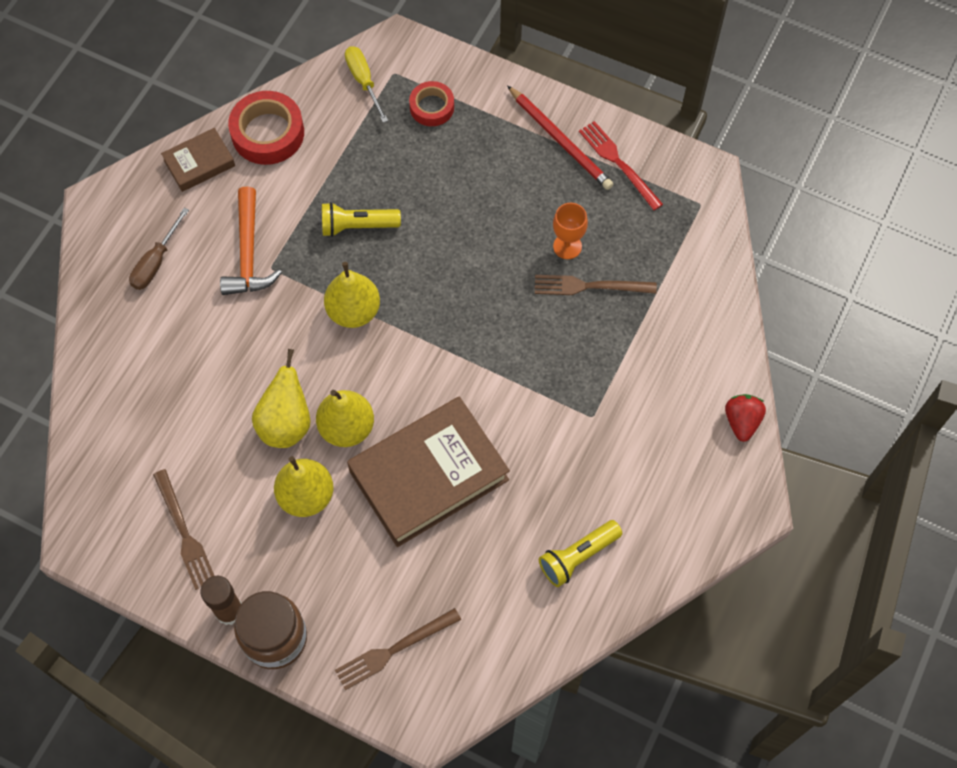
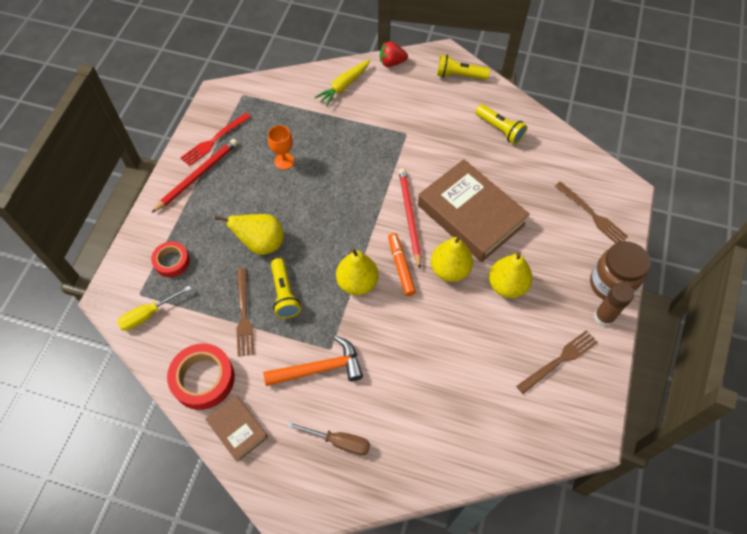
camera: 100 degrees left, 5 degrees down
(286, 423) = (456, 310): yellow pear -> yellow pear (261, 244)
(365, 367) = (401, 267): none -> orange marker
(442, 393) = (409, 216): none -> red pencil
(590, 286) = (313, 145): brown fork -> brown fork (244, 315)
(700, 343) = (344, 86): none -> yellow carrot
(700, 520) = (459, 76): none -> yellow flashlight

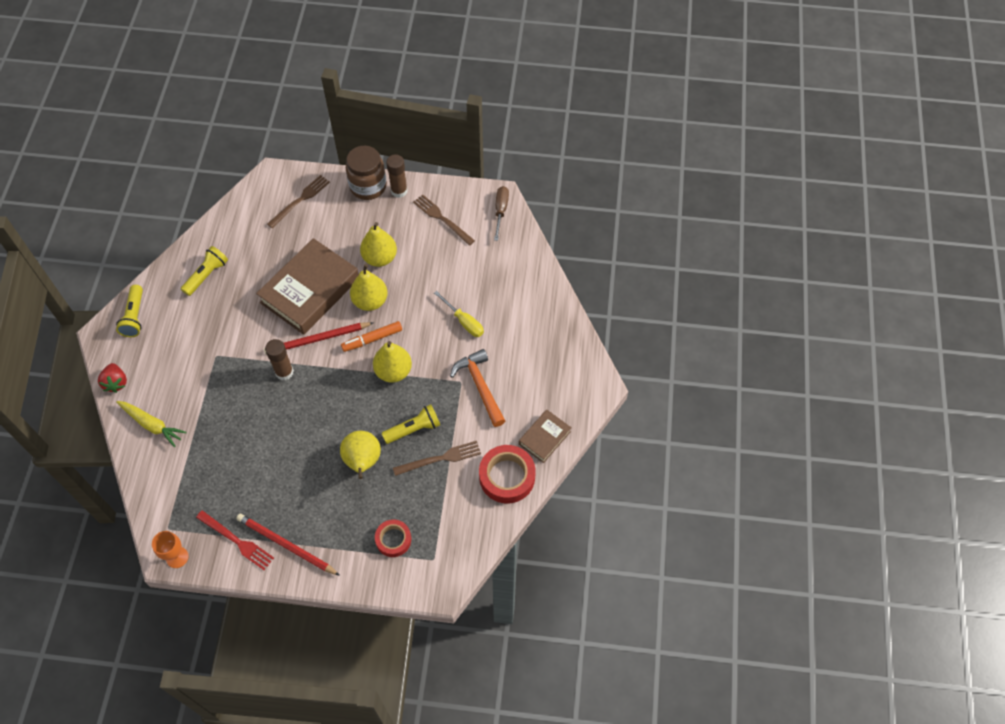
camera: 100 degrees left, 0 degrees up
(148, 314) = (453, 543): yellow screwdriver -> yellow screwdriver (464, 321)
(284, 161) = (260, 463): orange goblet -> orange goblet (177, 557)
(339, 441) = (538, 361): brown screwdriver -> brown screwdriver (500, 211)
(377, 186) = (284, 372): none -> brown glue stick

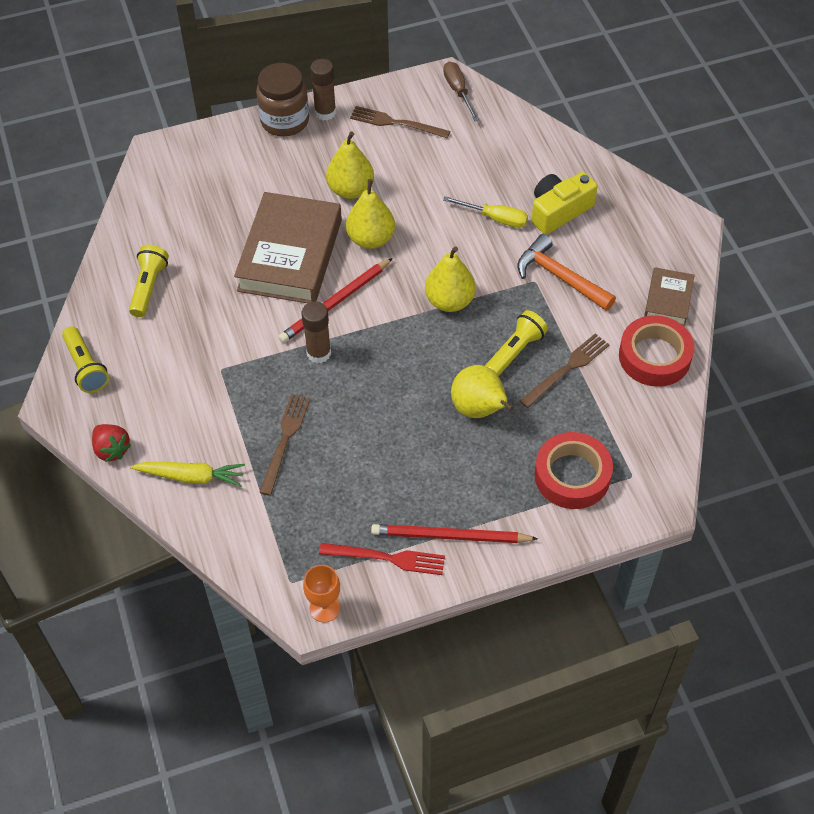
camera: 25 degrees left, 5 degrees down
(300, 200) = (211, 164): brown fork -> brown fork (285, 440)
(372, 339) = (401, 277): orange marker -> none
(393, 539) = (572, 475): red tape -> red tape, size x1.62
(512, 335) = (559, 211): none -> yellow camera

